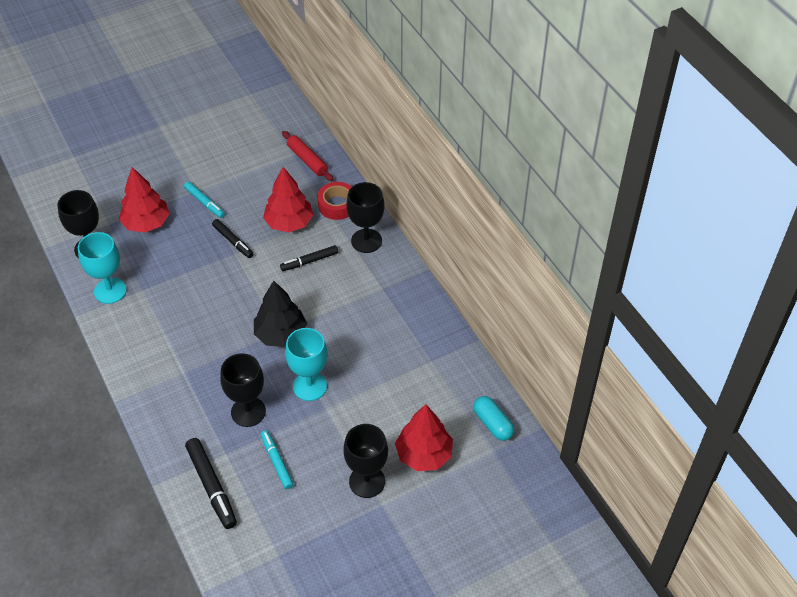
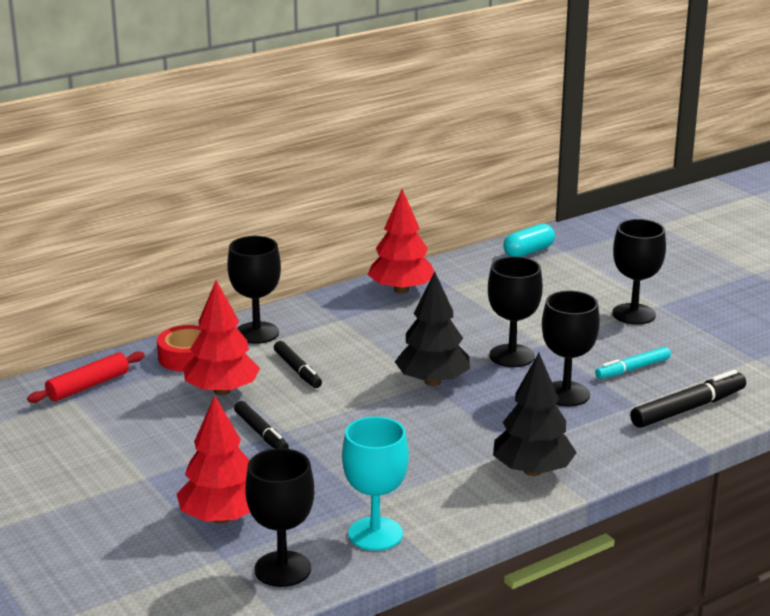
camera: 95 degrees left, 25 degrees down
(155, 377) = (532, 471): none -> black tree
(204, 202) = (175, 466): turquoise marker -> none
(233, 241) = (261, 433): black marker -> black marker turned 105 degrees clockwise
(310, 386) = (512, 356): turquoise goblet -> black goblet
(424, 454) = (584, 285): red tree -> red tree (401, 290)

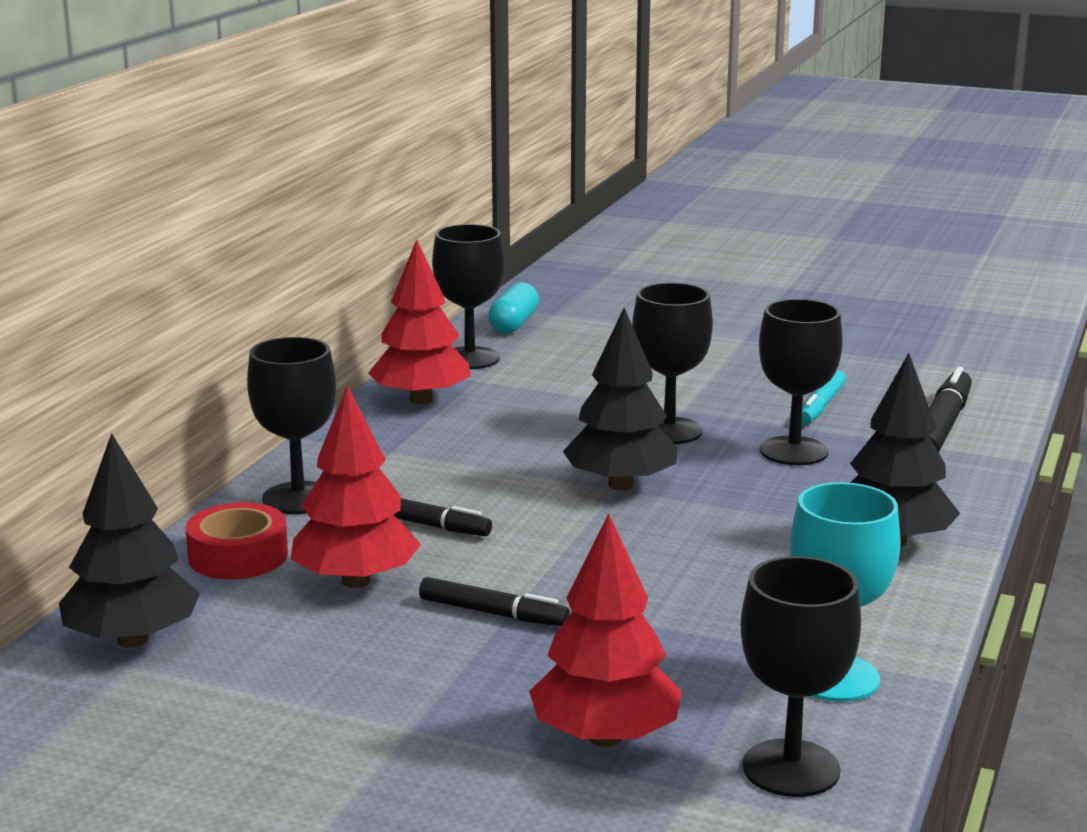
camera: 35 degrees left, 5 degrees down
(88, 386) = (132, 640): red rolling pin -> black tree
(634, 314) = (732, 354): black goblet -> black goblet (470, 358)

